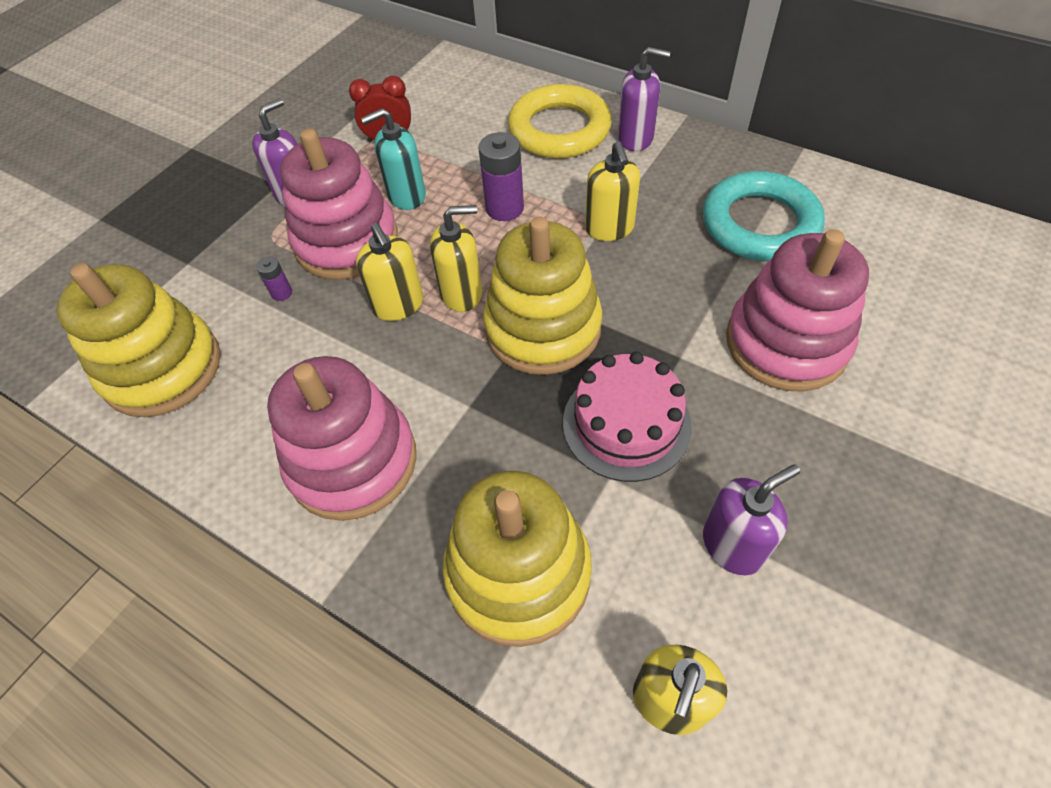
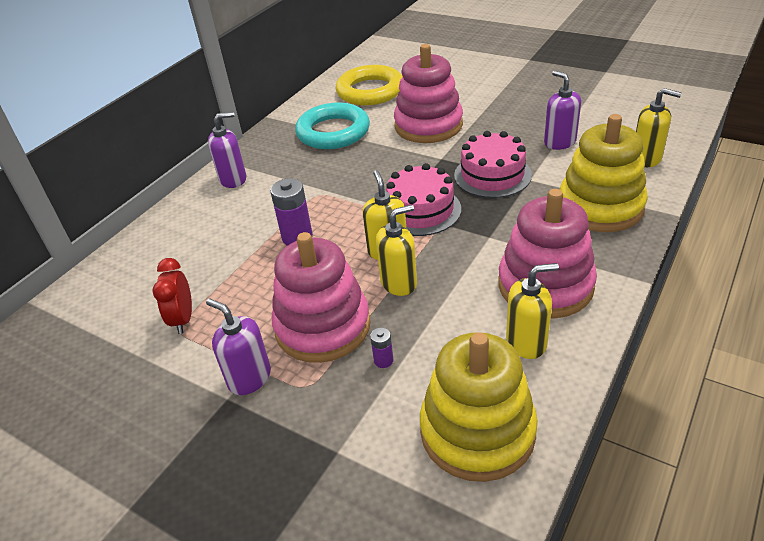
camera: 90 degrees left, 15 degrees down
(406, 196) = (269, 296): turquoise soap dispenser -> none
(543, 328) = (420, 210): yellow stacking toy -> pink cake
(559, 129) = (209, 216): yellow ring -> yellow ring (370, 91)
(609, 228) = (328, 187): yellow soap dispenser -> yellow soap dispenser (526, 342)
(635, 138) = (233, 179): purple soap dispenser -> purple soap dispenser turned 60 degrees clockwise

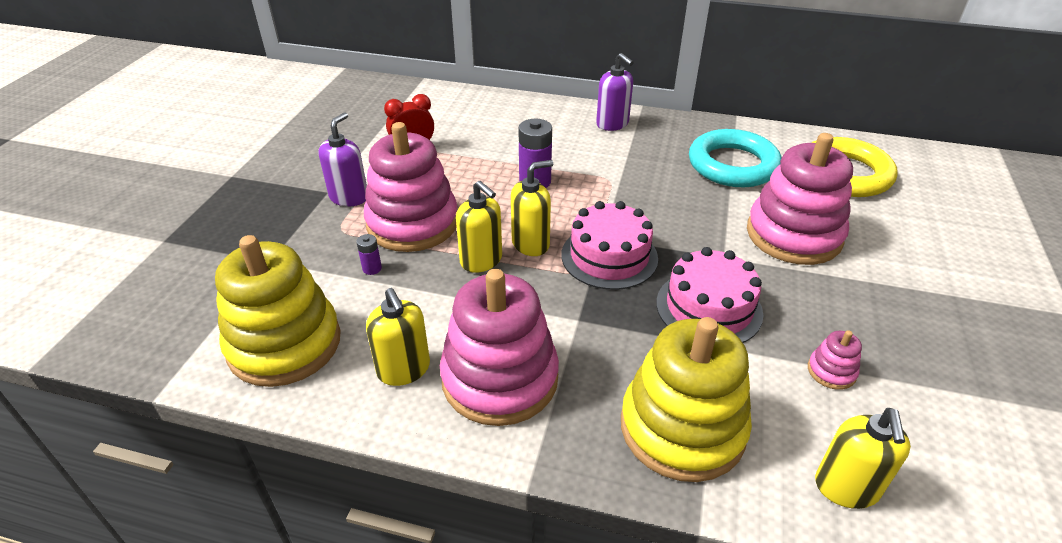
camera: 70 degrees right, 0 degrees up
(559, 142) = (831, 371): purple soap dispenser -> pink stacking toy

